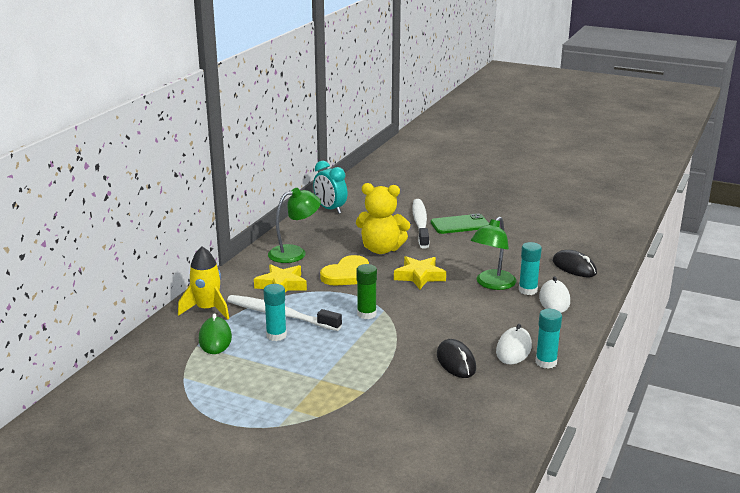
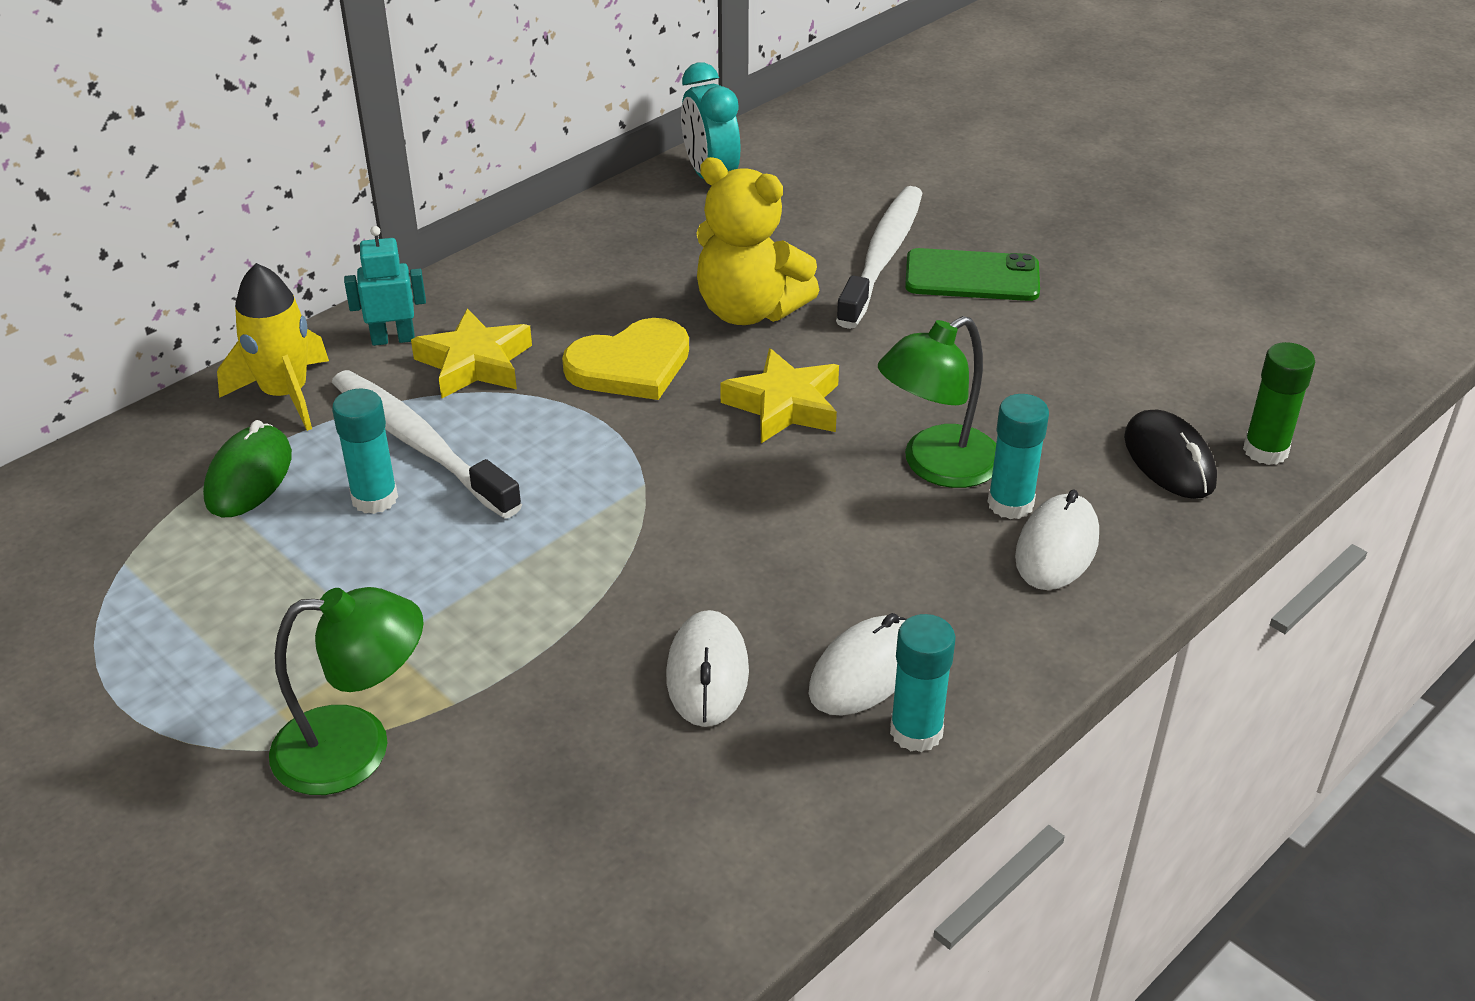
camera: 20 degrees right, 15 degrees up
(239, 283) = (393, 339): none -> turquoise robot
(294, 253) = (558, 281): green lamp -> green lamp (356, 748)
(366, 314) = (599, 485): green glue stick -> green glue stick (1265, 450)
(456, 362) = (707, 673): black mouse -> white mouse

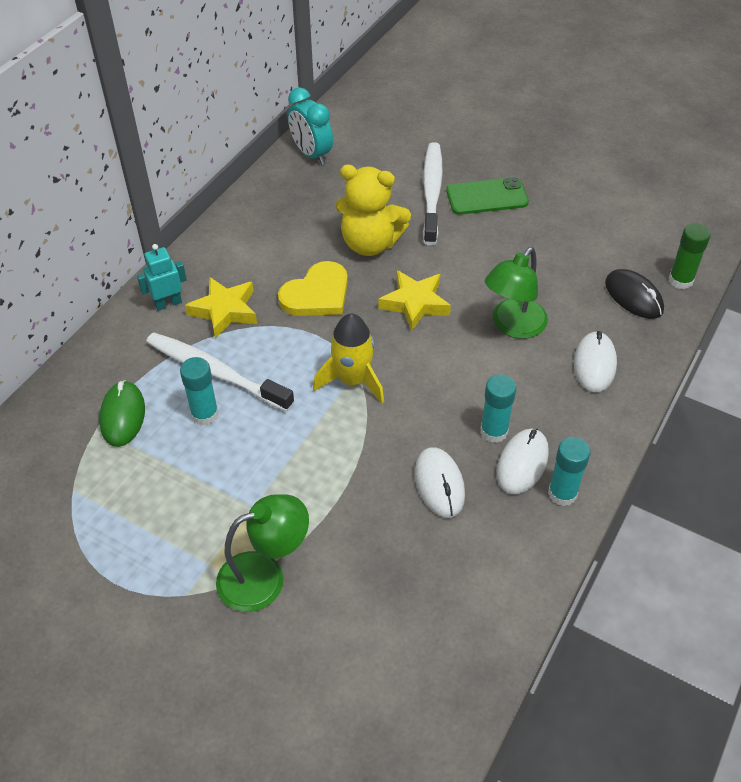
camera: 15 degrees left, 10 degrees up
(285, 394) = (119, 355): yellow rocket -> yellow rocket (352, 380)
(1010, 504) = (560, 342): turquoise glue stick -> turquoise glue stick (494, 431)

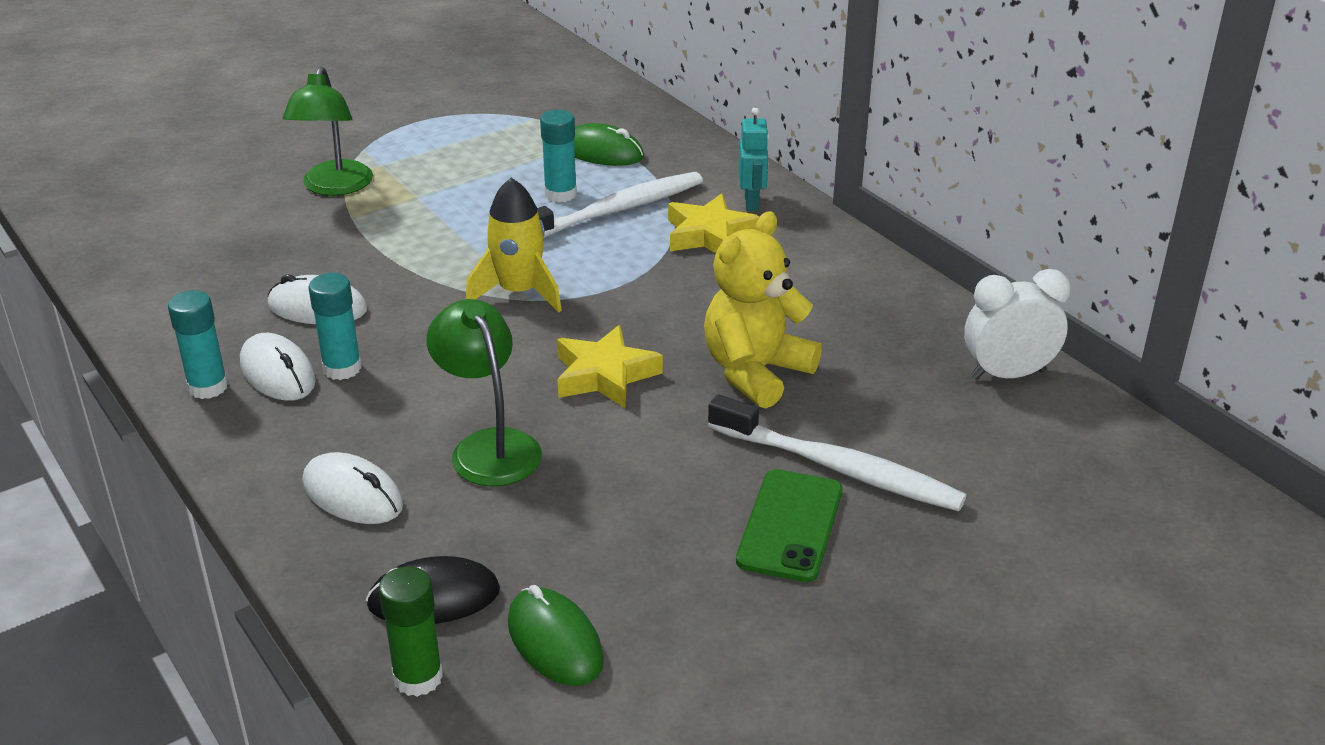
camera: 115 degrees right, 15 degrees down
(311, 154) = (1007, 374): turquoise clock -> white clock
(317, 294) = (686, 304): yellow heart -> none
(622, 246) = (554, 642): none -> green mouse

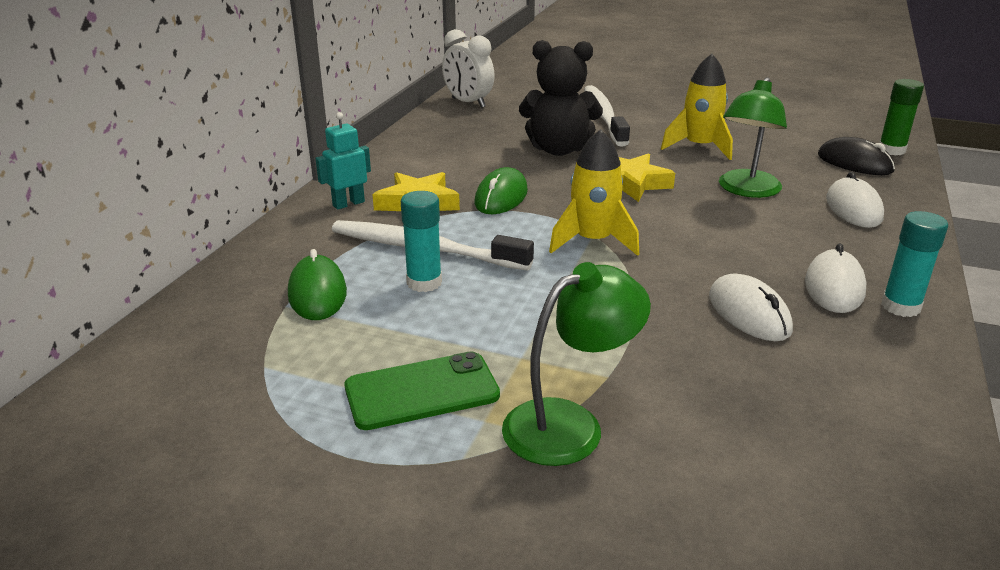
camera: 125 degrees left, 5 degrees down
(342, 368) = (782, 265): turquoise glue stick -> none
(554, 642) = (816, 134): green mouse -> green mouse (501, 197)
(640, 489) = (699, 147): none -> yellow rocket
(755, 372) = (558, 149): yellow teddy bear -> black teddy bear
(790, 526) = (660, 115): green phone -> green phone (422, 391)

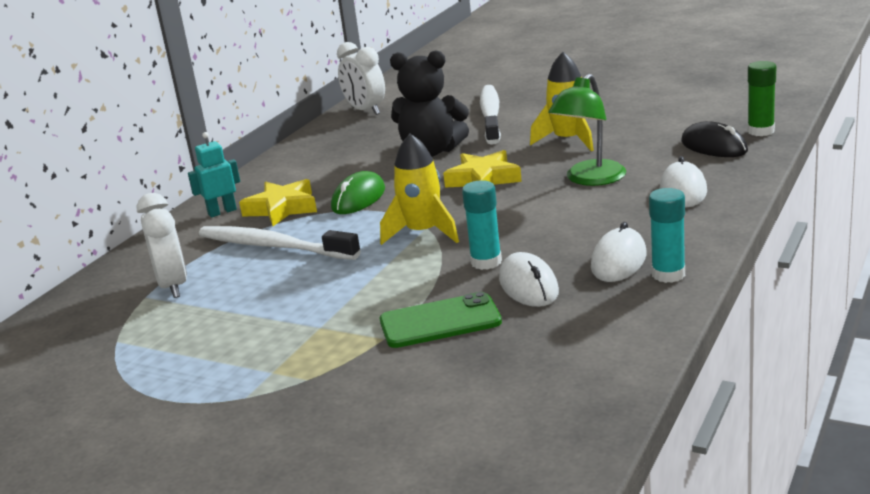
camera: 10 degrees right, 5 degrees down
(317, 293) = (173, 286): green mouse -> white clock
(422, 391) = (231, 354): green phone -> green phone (440, 321)
(424, 283) = (263, 274): turquoise glue stick -> turquoise glue stick (486, 262)
(570, 424) = (337, 372): green lamp -> none

